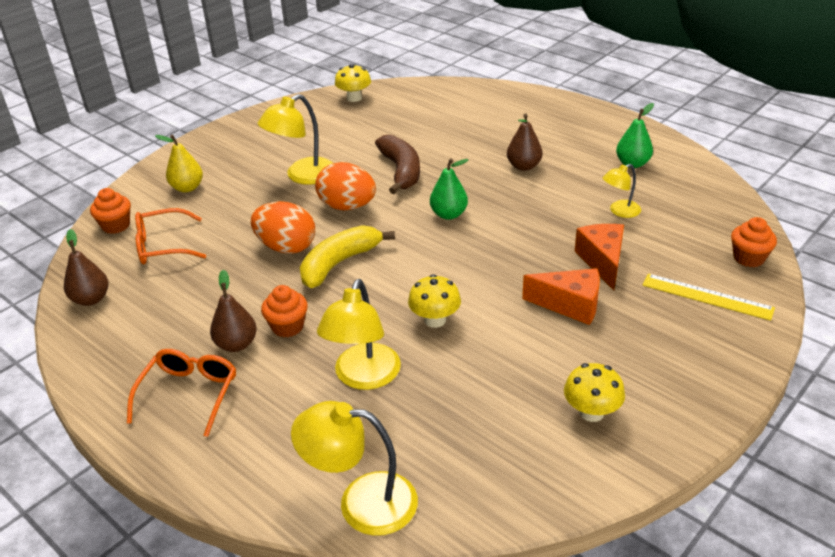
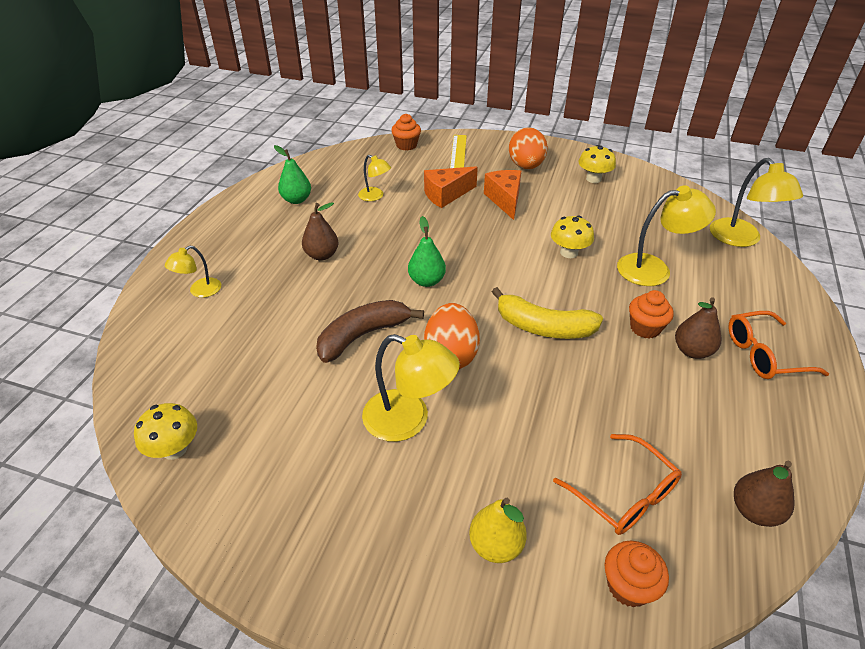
camera: 115 degrees left, 5 degrees up
(286, 247) = (547, 375): orange egg -> orange egg (526, 166)
(506, 110) = (199, 291): none -> yellow lamp

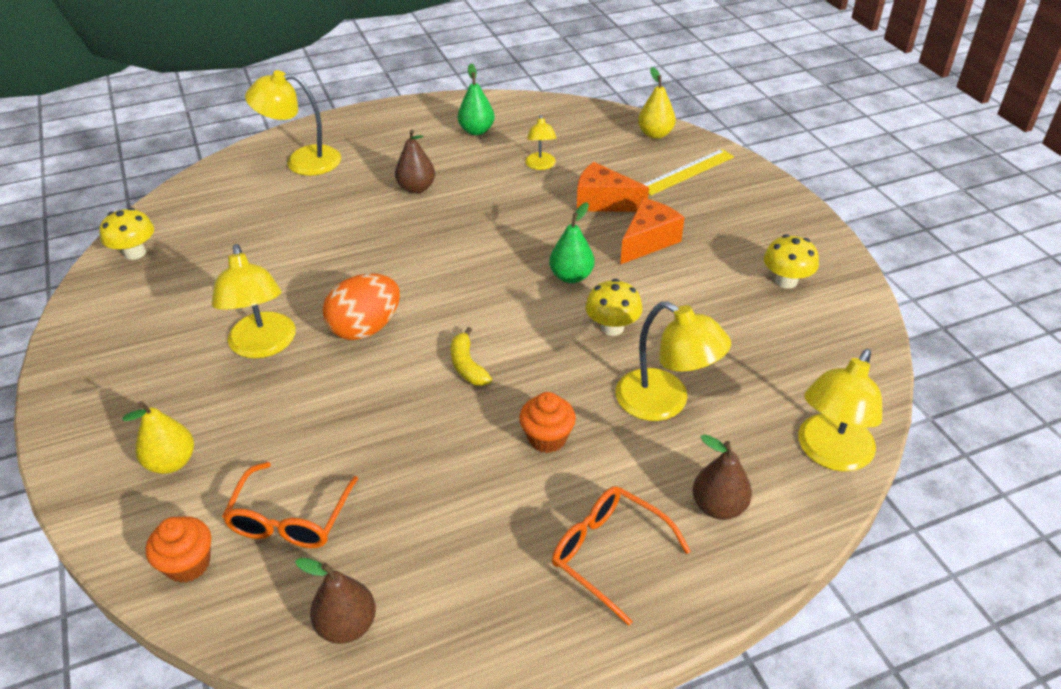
camera: 50 degrees right, 0 degrees up
(199, 291) = (302, 161): yellow lamp -> yellow lamp, size x1.76
(363, 336) = (338, 268): brown banana -> none
(406, 145) = (655, 134): orange cupcake -> yellow pear
(426, 281) = (451, 262): green pear -> green pear (571, 276)
(526, 166) = (735, 223): orange egg -> none
(543, 327) = (467, 366): yellow banana -> yellow banana, size x0.58
(692, 351) = (548, 490): brown pear -> brown pear (718, 506)

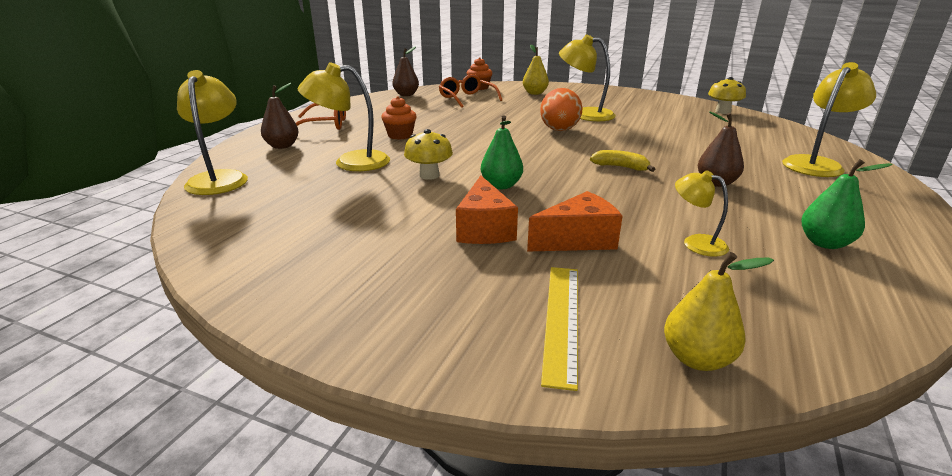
camera: 135 degrees right, 15 degrees down
(467, 366) = (482, 138): yellow banana -> yellow banana (620, 167)
(786, 281) = (316, 254): yellow mushroom -> none

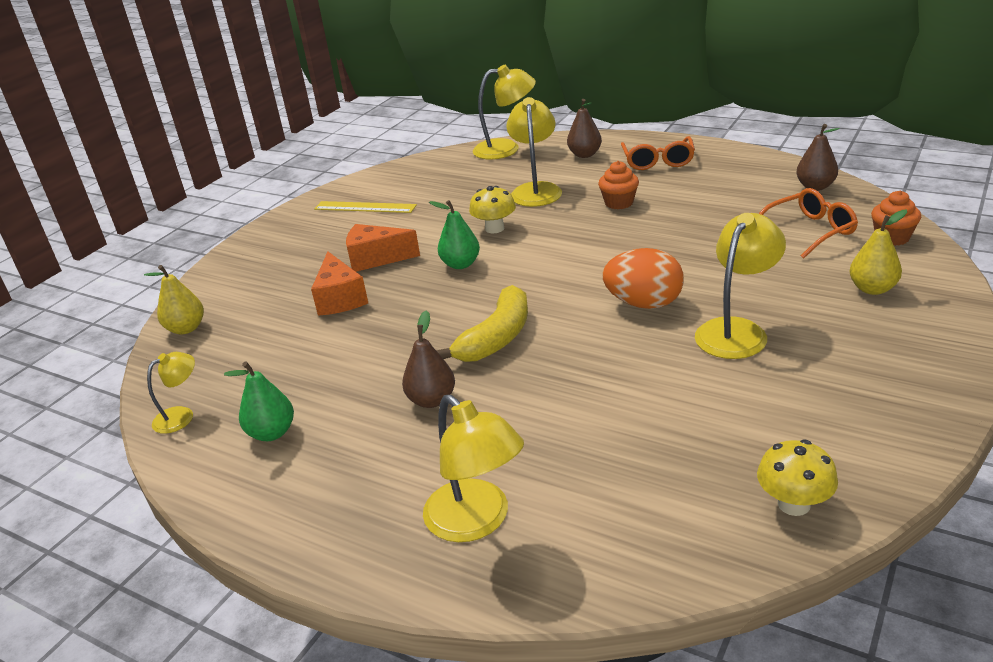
camera: 100 degrees right, 5 degrees up
(561, 320) = (248, 287): yellow ruler -> yellow ruler (365, 207)
(620, 167) = (496, 338): yellow banana -> yellow banana, size x1.72
(696, 243) = (309, 356): yellow lamp -> yellow lamp (181, 416)

